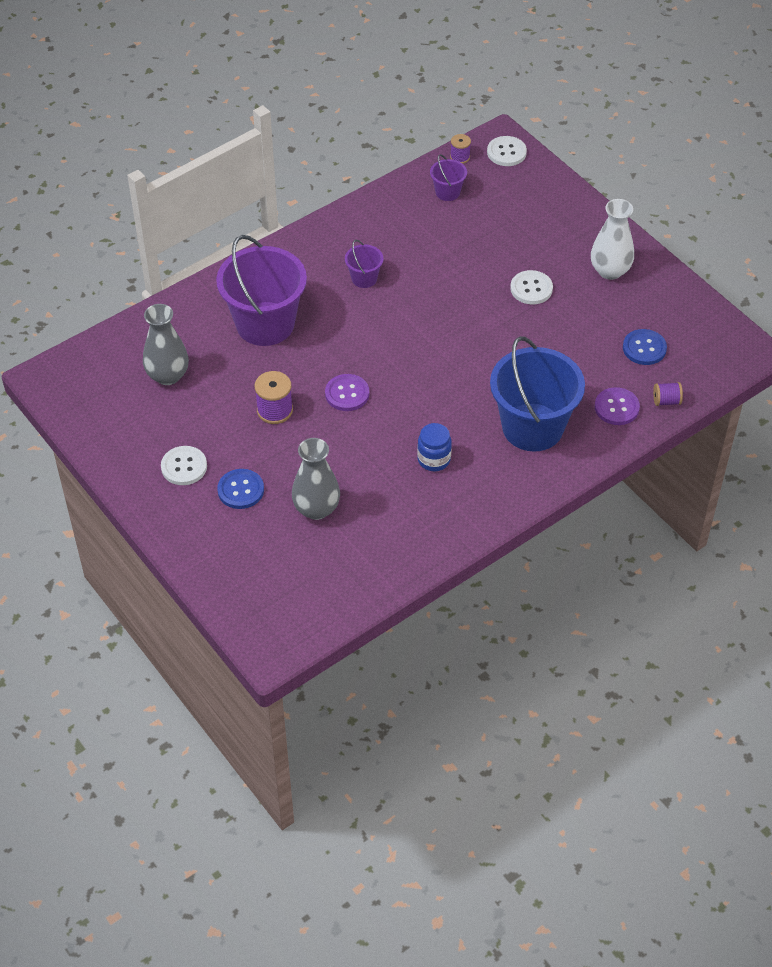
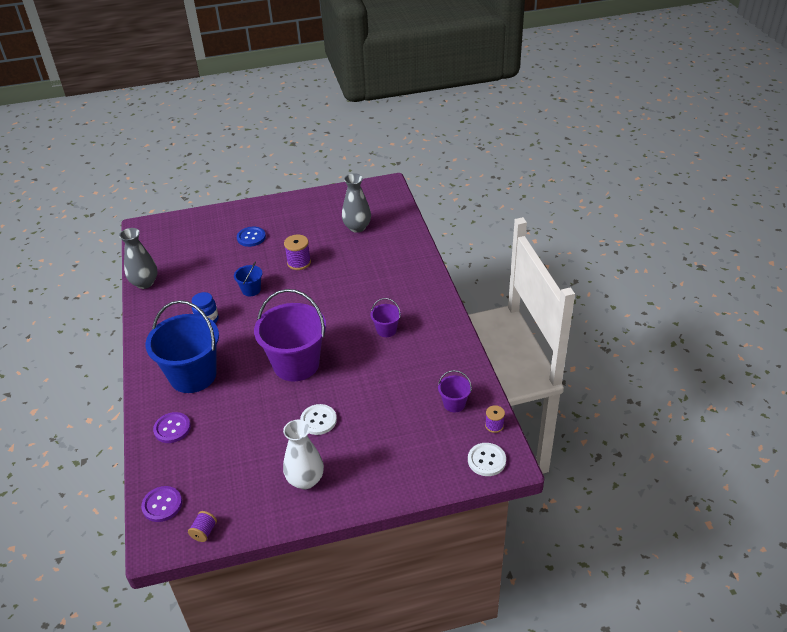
camera: 115 degrees right, 10 degrees down
(184, 467) = (284, 221): white button -> none
(265, 324) = (373, 274): purple bucket -> purple bucket (296, 364)
(316, 509) = (214, 262): grey vase -> grey vase (145, 283)
(347, 394) = (289, 295): purple button -> purple button (162, 505)
(355, 439) = (251, 290): none -> blue bucket
(644, 348) = (212, 469): blue button -> none
(666, 401) = (154, 461): purple spool -> purple spool (204, 532)

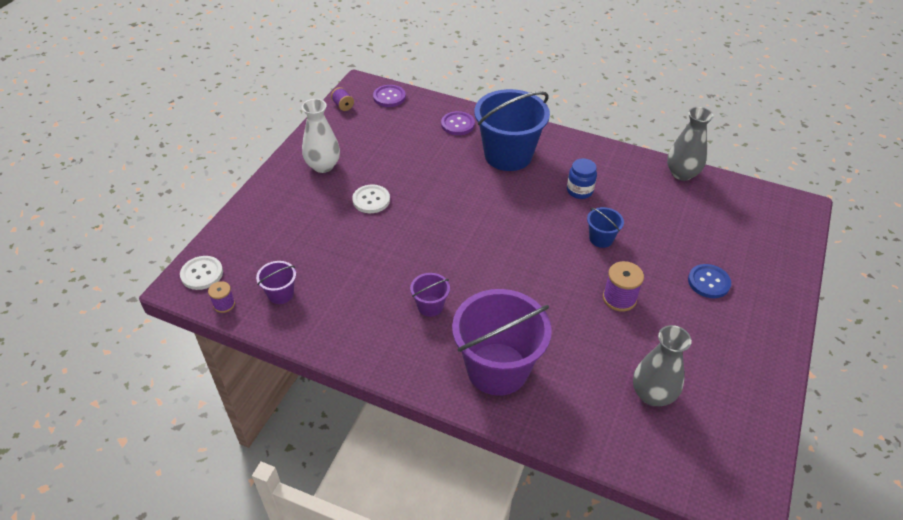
camera: 125 degrees right, 5 degrees up
(296, 364) = (453, 219): purple bucket -> purple bucket (497, 369)

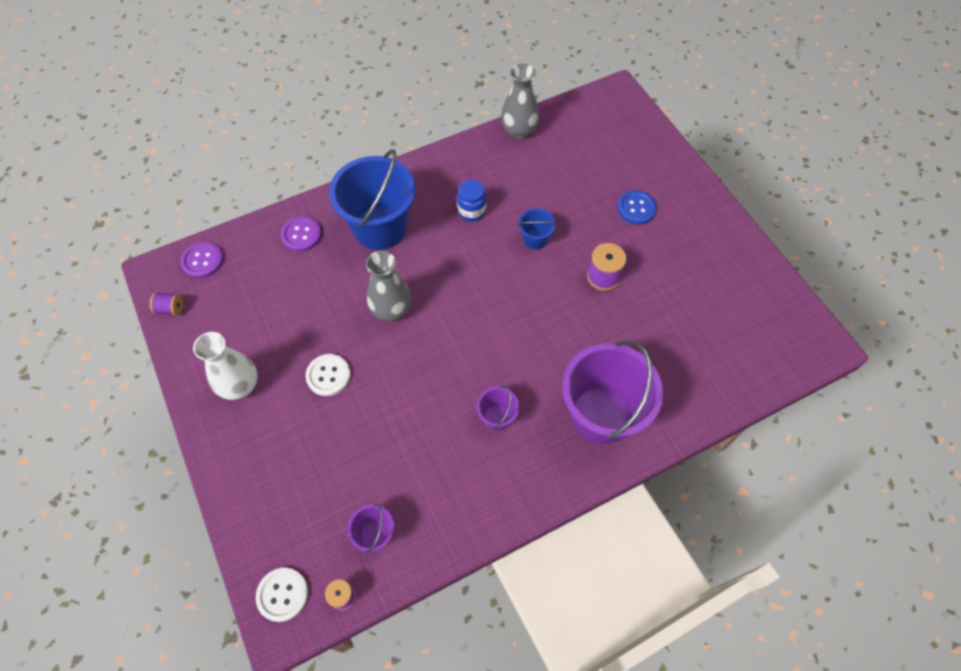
camera: 50 degrees left, 15 degrees up
(652, 394) = (703, 329): grey vase -> grey vase (391, 309)

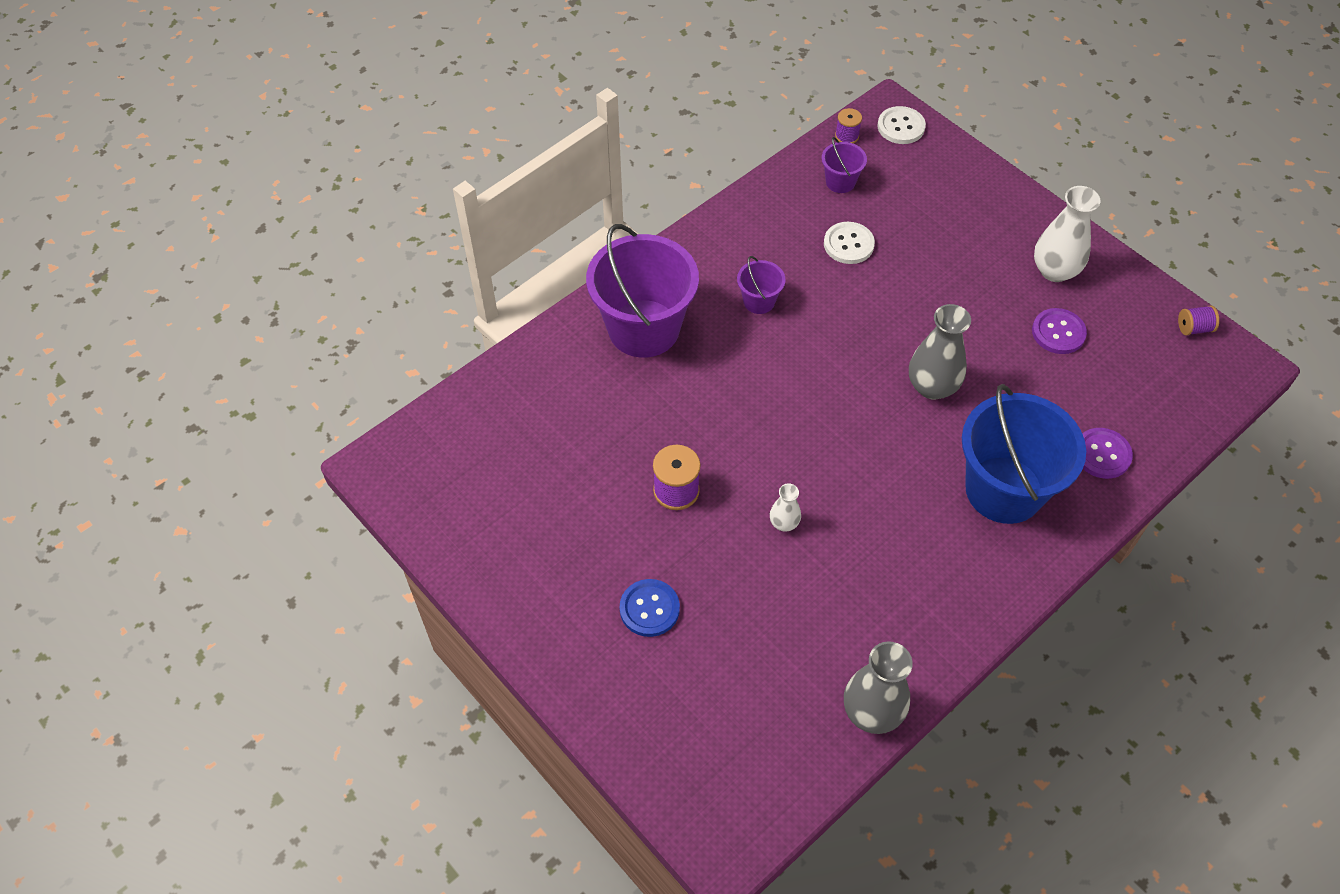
camera: 165 degrees right, 5 degrees down
(202, 261) = (1202, 391): purple button -> purple button (1058, 332)
(328, 375) = (965, 301): white button -> white button (848, 244)
(471, 211) = (889, 545): blue jar -> none
(535, 239) = (784, 523): blue bucket -> white vase

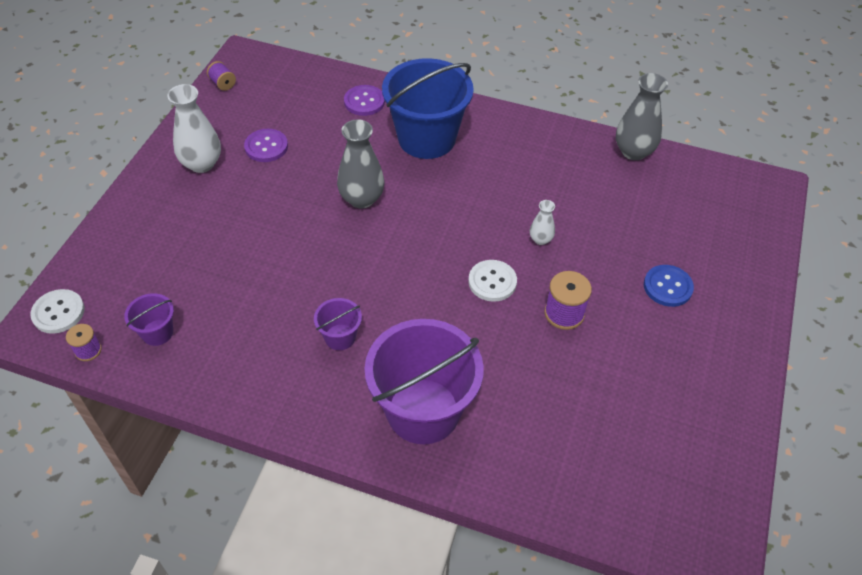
camera: 120 degrees left, 5 degrees down
(848, 244) = (237, 298): white button -> white button (492, 282)

